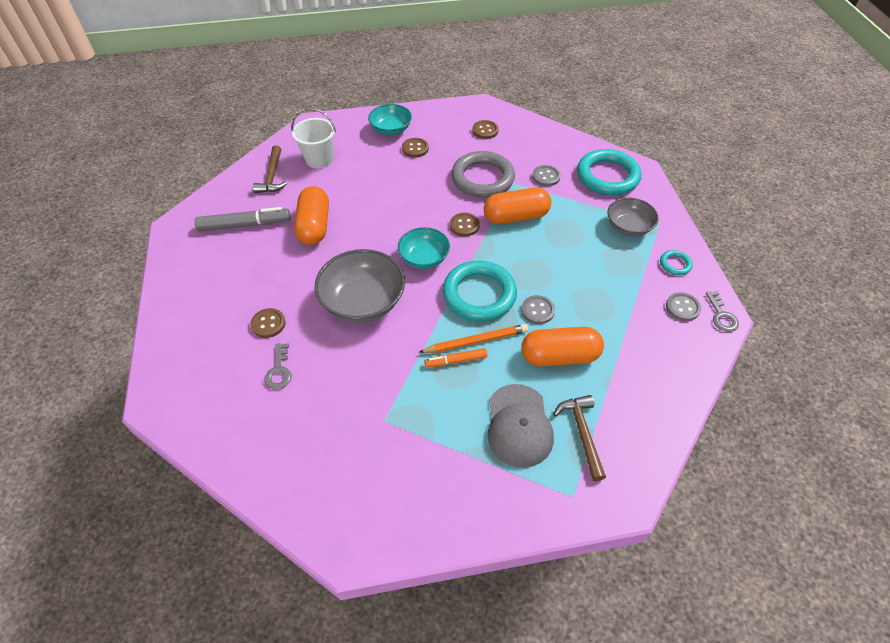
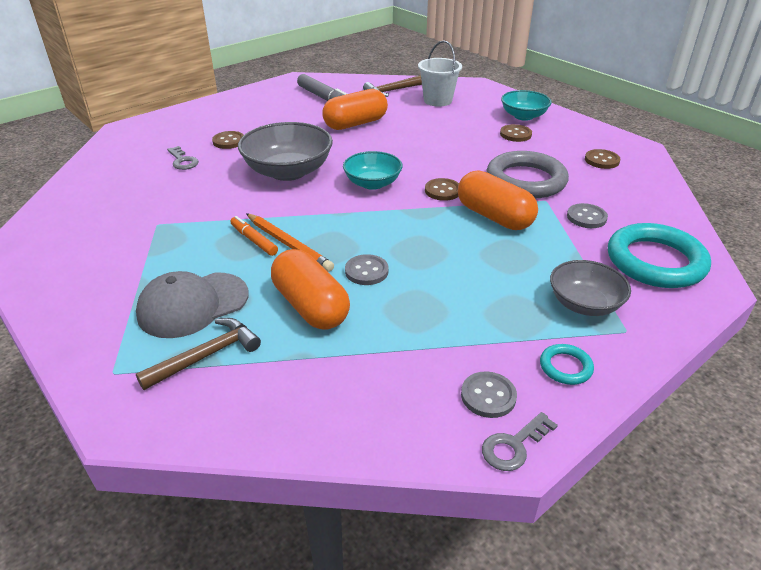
camera: 60 degrees right, 15 degrees down
(279, 371) = (183, 161): grey key -> grey key turned 90 degrees counterclockwise
(479, 294) = (355, 227): turquoise ring -> none

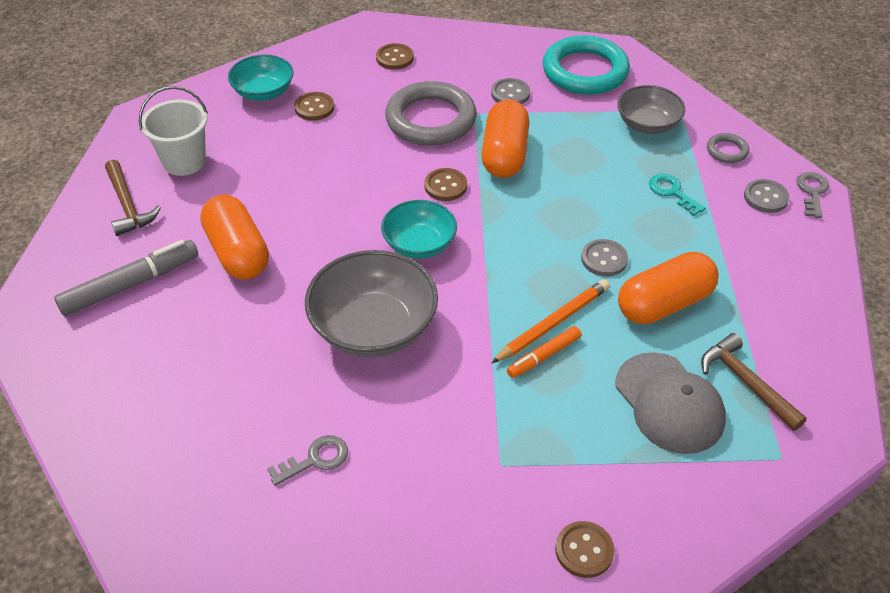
camera: 85 degrees left, 10 degrees up
(229, 141) = (258, 404): brown button -> brown button (584, 550)
(474, 318) = (672, 192): none -> turquoise key
(494, 216) = (504, 154): orange capsule -> orange capsule turned 45 degrees counterclockwise
(514, 446) = (812, 192): grey key -> grey key turned 135 degrees counterclockwise
(565, 367) = (727, 151): turquoise ring -> grey ring

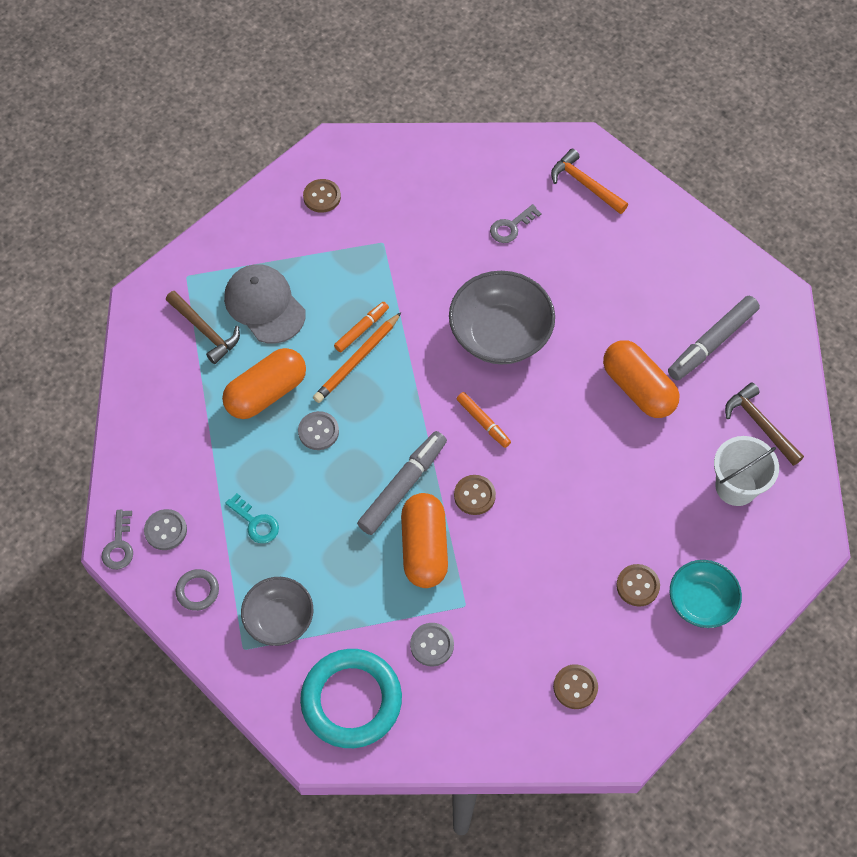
camera: 170 degrees right, 15 degrees up
(185, 507) = (585, 184): none -> orange hammer
(419, 244) = (483, 422): turquoise bowl -> orange marker
(431, 119) = (509, 588): grey ring -> none
(518, 202) = (402, 486): none -> grey marker

